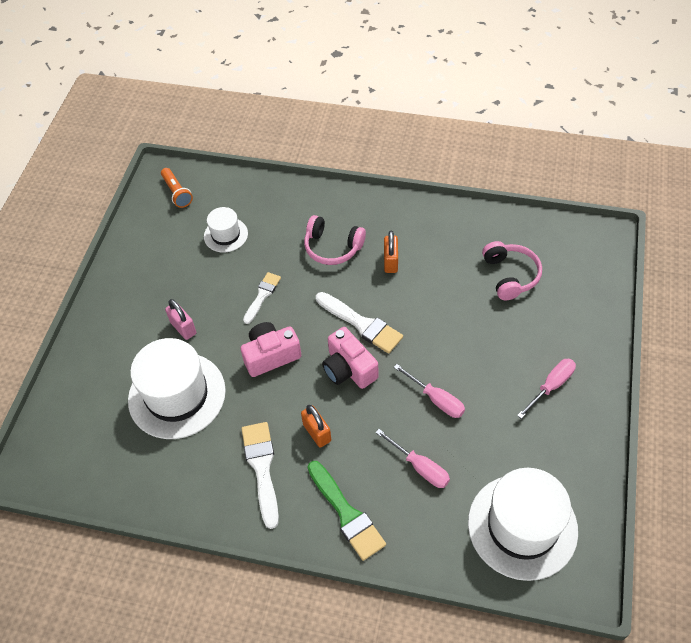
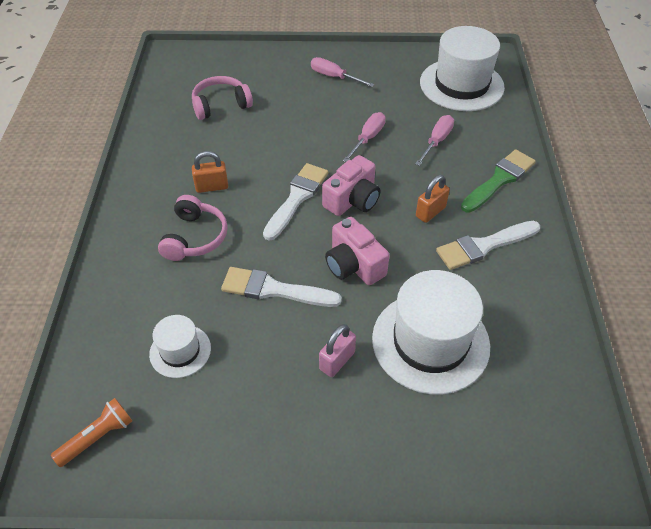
camera: 105 degrees left, 5 degrees down
(262, 295) = (274, 290): white brush -> white brush, size x1.56

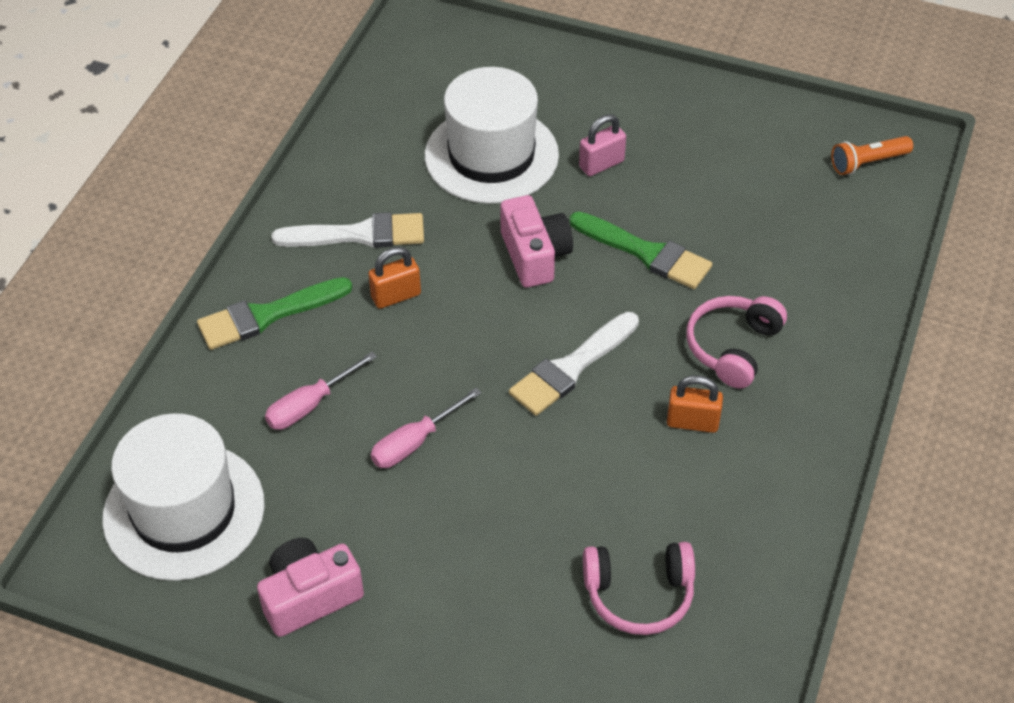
camera: 160 degrees left, 0 degrees up
(180, 351) = (773, 217): white hat -> none
(274, 290) = (646, 253): white brush -> green brush
(334, 77) = (401, 604): pink screwdriver -> none
(352, 200) = (492, 343): pink camera -> pink camera (310, 596)

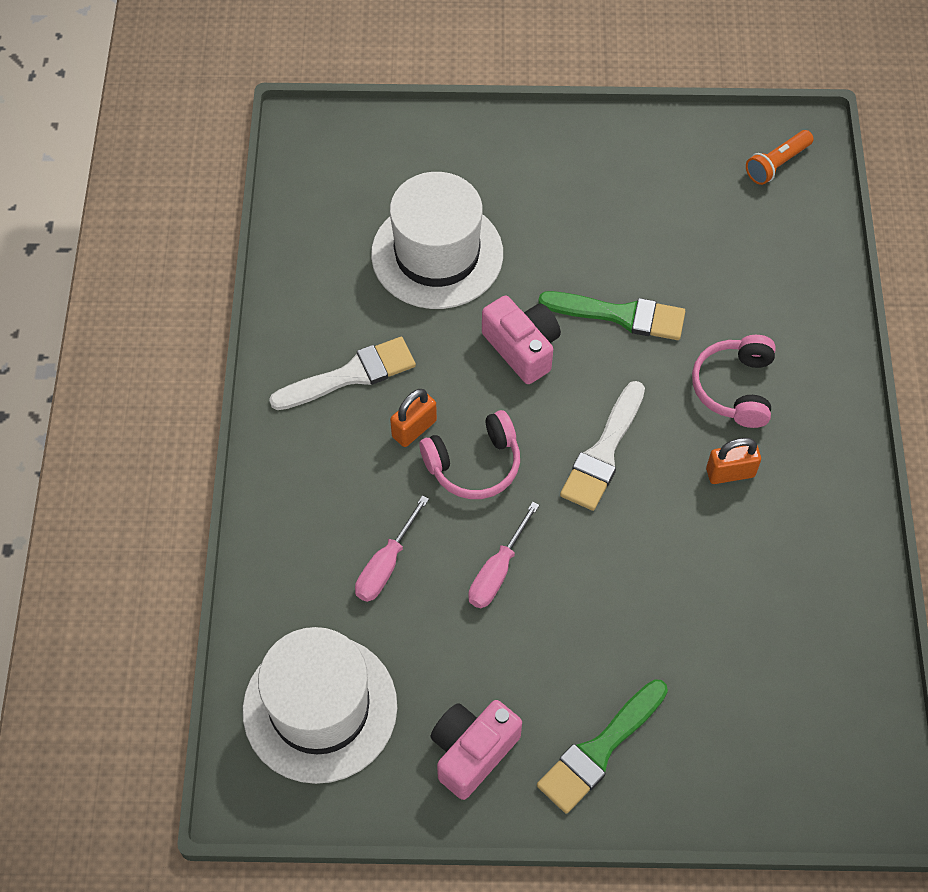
camera: 20 degrees left, 10 degrees up
(267, 315) = (303, 486): green brush -> green brush (599, 750)
(601, 164) = (542, 234): pink padlock -> none
(639, 594) = (752, 652): pink headphones -> pink headphones (474, 464)

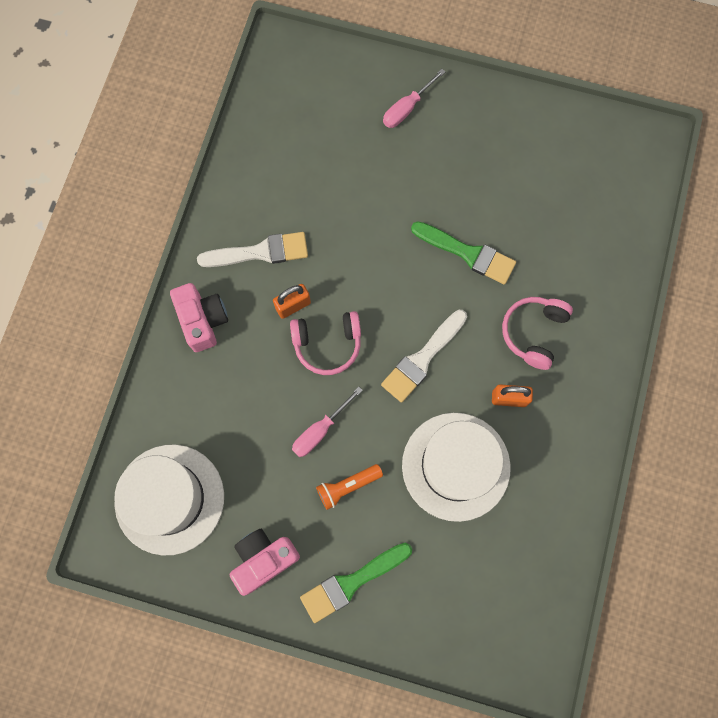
camera: 15 degrees right, 15 degrees up
(386, 565) = (244, 405): pink screwdriver -> pink screwdriver (407, 108)
(437, 254) = (349, 171): white hat -> white hat (456, 466)
(522, 348) = (388, 262): pink camera -> pink camera (202, 320)
(777, 164) = (623, 158): orange flashlight -> orange flashlight (348, 486)

